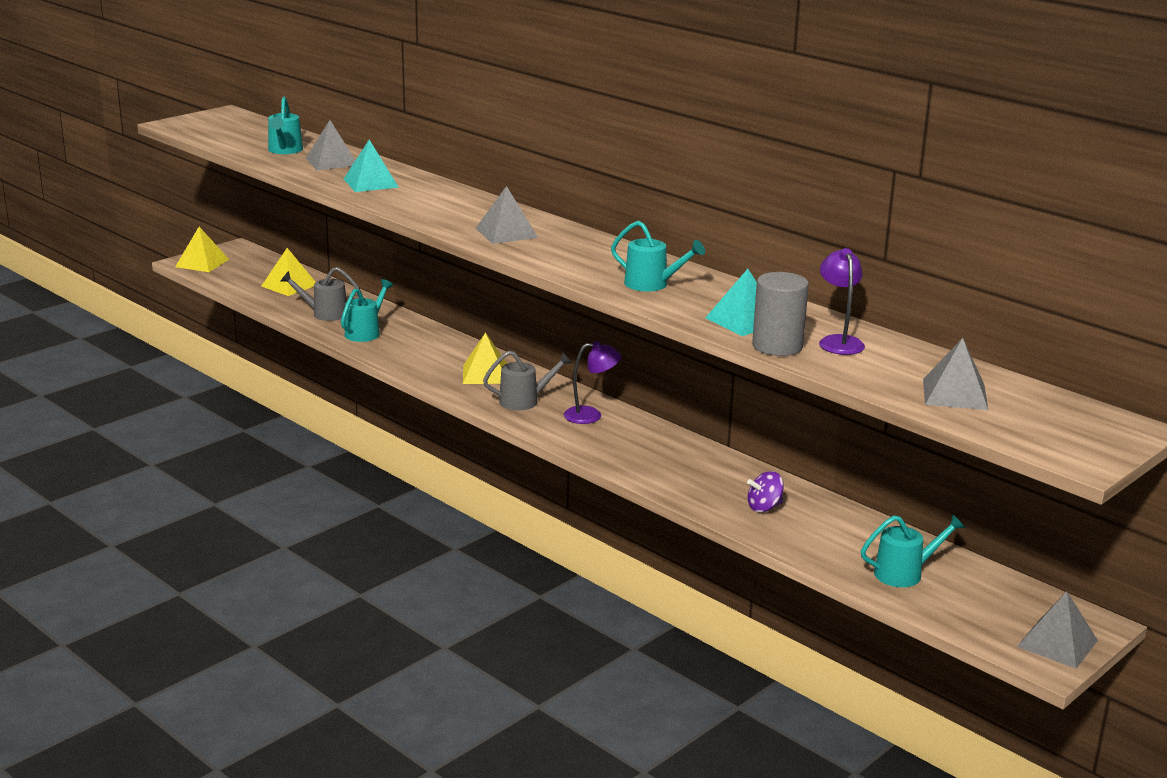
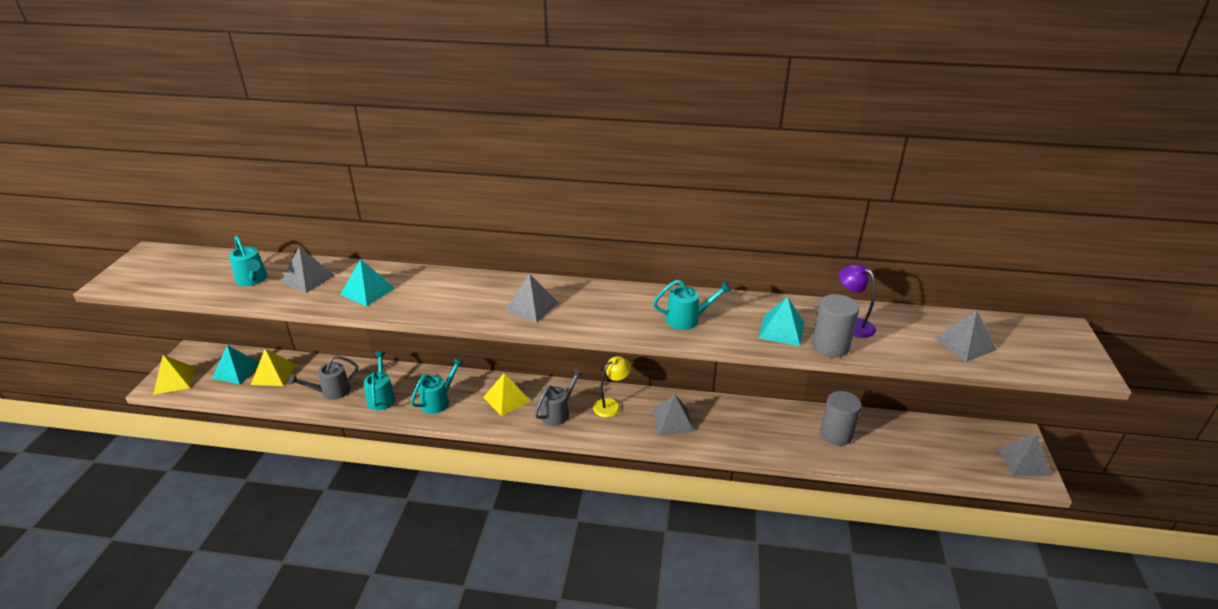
camera: 35 degrees left, 10 degrees up
(261, 273) = (237, 371): none -> turquoise pyramid
(591, 415) = (611, 405): purple lamp -> yellow lamp
(642, 450) = (672, 421): none -> grey pyramid
(764, 507) = (787, 434): purple spinning top -> none
(828, 529) = (836, 434): none -> grey cylinder
(905, 573) = (907, 448): turquoise watering can -> turquoise watering can (438, 401)

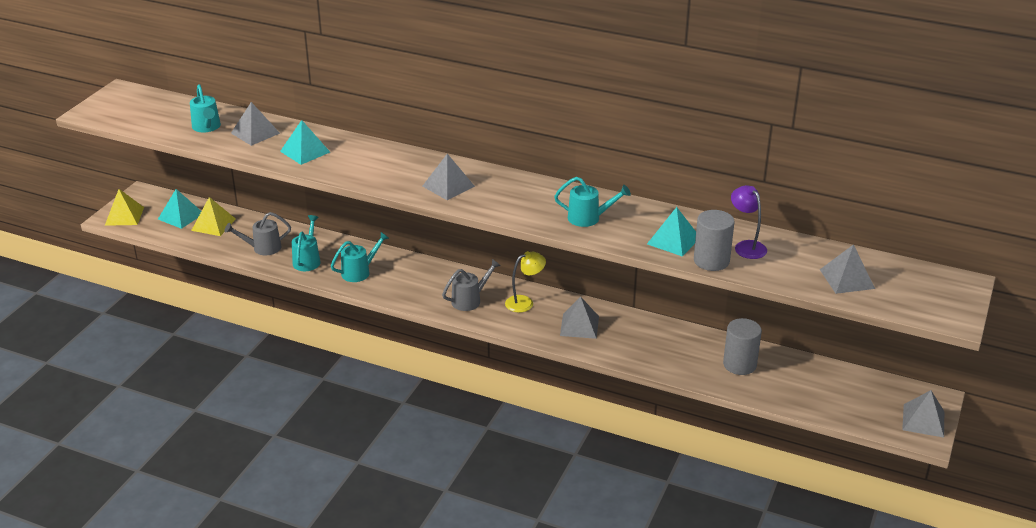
camera: 15 degrees right, 0 degrees up
(506, 399) = (425, 280): yellow pyramid -> none

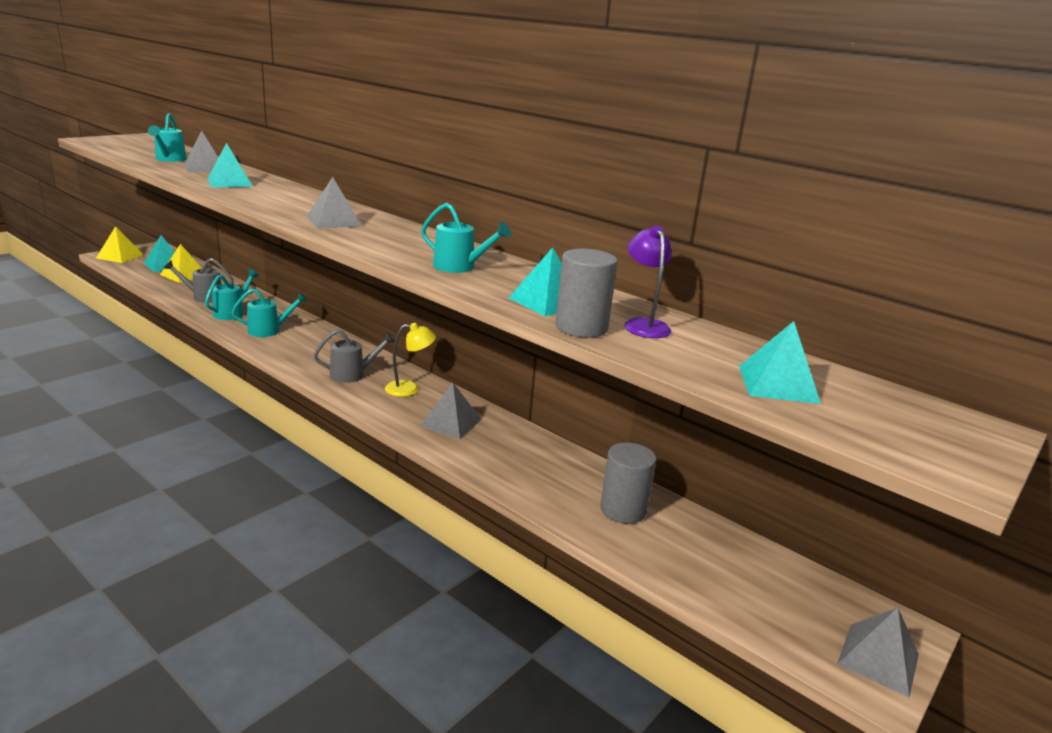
camera: 15 degrees right, 10 degrees down
(847, 279) = (778, 384): grey pyramid -> turquoise pyramid

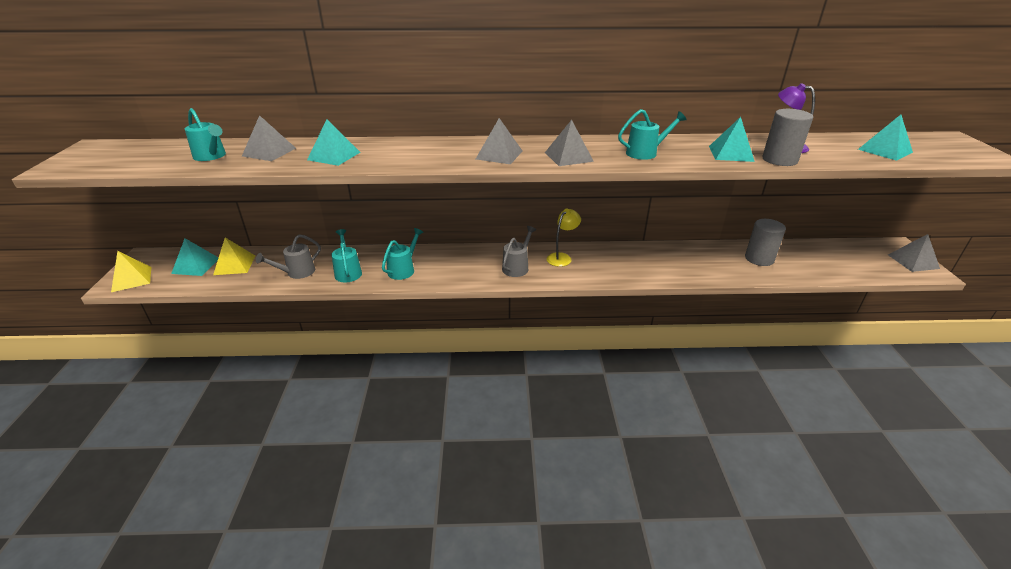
camera: 40 degrees left, 10 degrees up
(451, 423) = (620, 263): grey pyramid -> grey pyramid (568, 157)

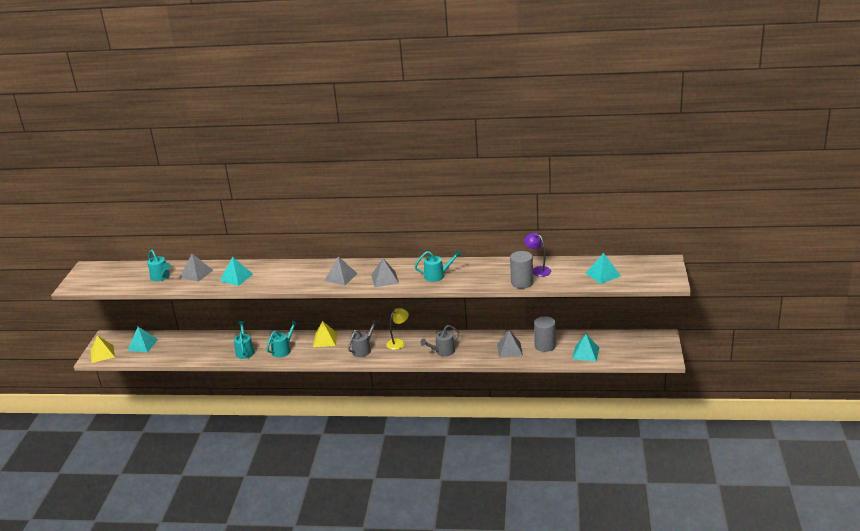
camera: 10 degrees right, 5 degrees down
(234, 265) = (168, 344): yellow pyramid -> yellow pyramid (325, 340)
(296, 273) = (210, 351): grey watering can -> grey watering can (442, 352)
(731, 153) = (494, 276): turquoise pyramid -> turquoise pyramid (585, 353)
(913, 261) = (662, 350): grey pyramid -> grey pyramid (509, 349)

